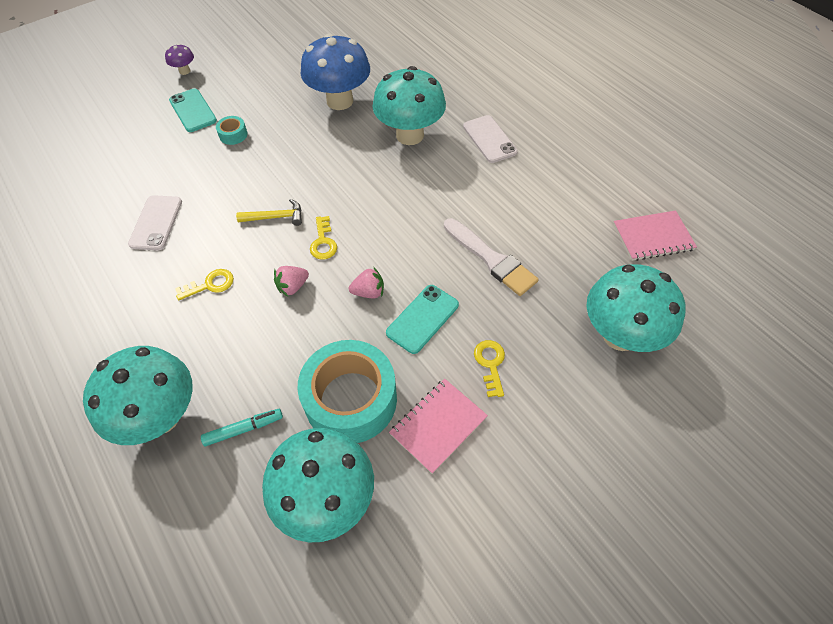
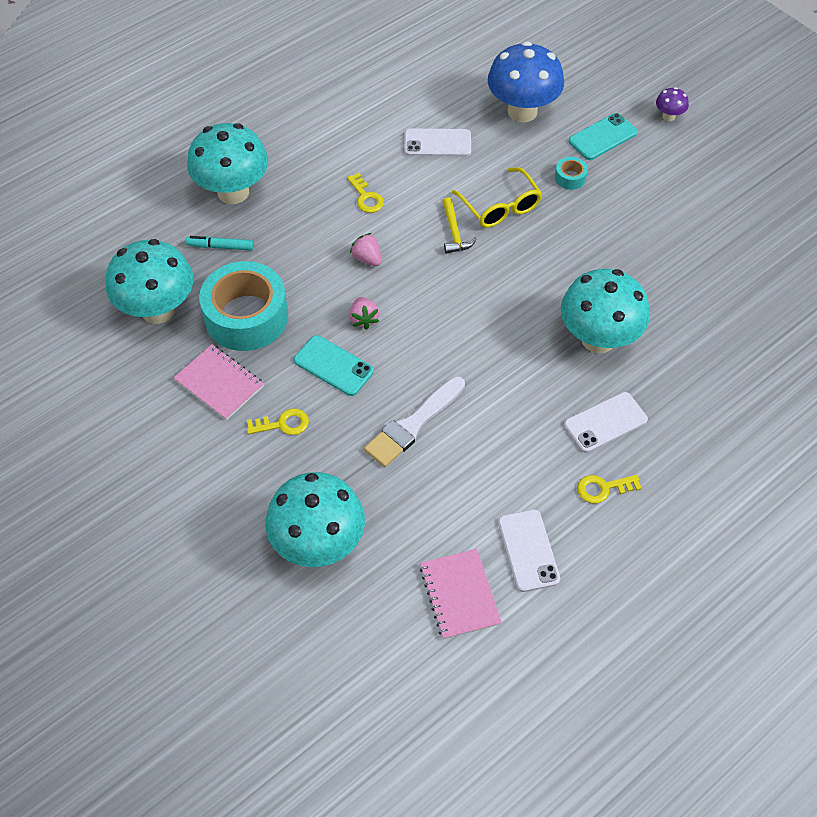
camera: 85 degrees right, 0 degrees up
(243, 429) = (220, 247): turquoise marker -> turquoise marker turned 120 degrees clockwise
(253, 183) = (500, 206): none -> yellow glasses
(323, 242) = (424, 275): yellow key -> yellow key (603, 488)
(340, 101) = (646, 265): blue mushroom -> blue mushroom (522, 111)
(607, 193) = (528, 550): none -> white phone

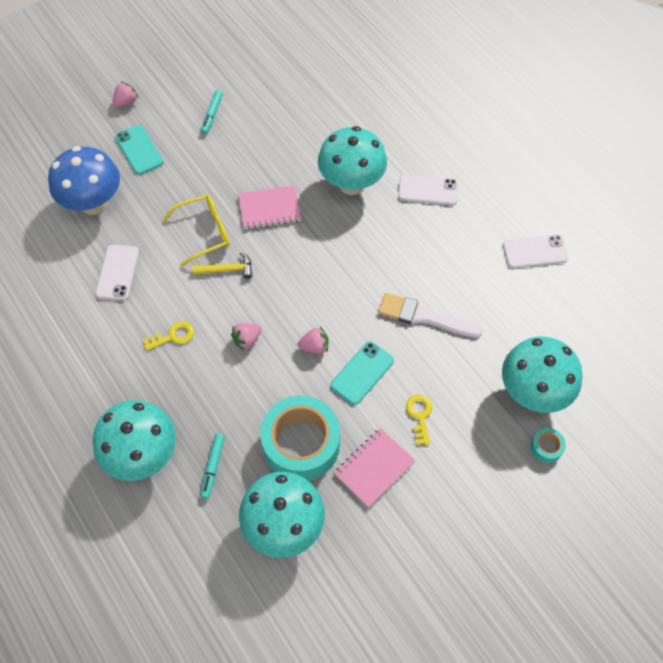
camera: 85 degrees left, 5 degrees up
(413, 424) = (424, 317): white brush -> white brush turned 150 degrees clockwise
(459, 595) = (572, 298): pink notebook -> pink notebook (269, 208)
(570, 178) = (181, 179): turquoise tape -> turquoise tape (546, 447)
(603, 488) = (484, 200): yellow key -> none
(605, 422) = (428, 190): white phone -> white phone turned 60 degrees counterclockwise
(668, 116) = (126, 102): purple mushroom -> pink strawberry
(671, 194) = (212, 115): none -> turquoise marker

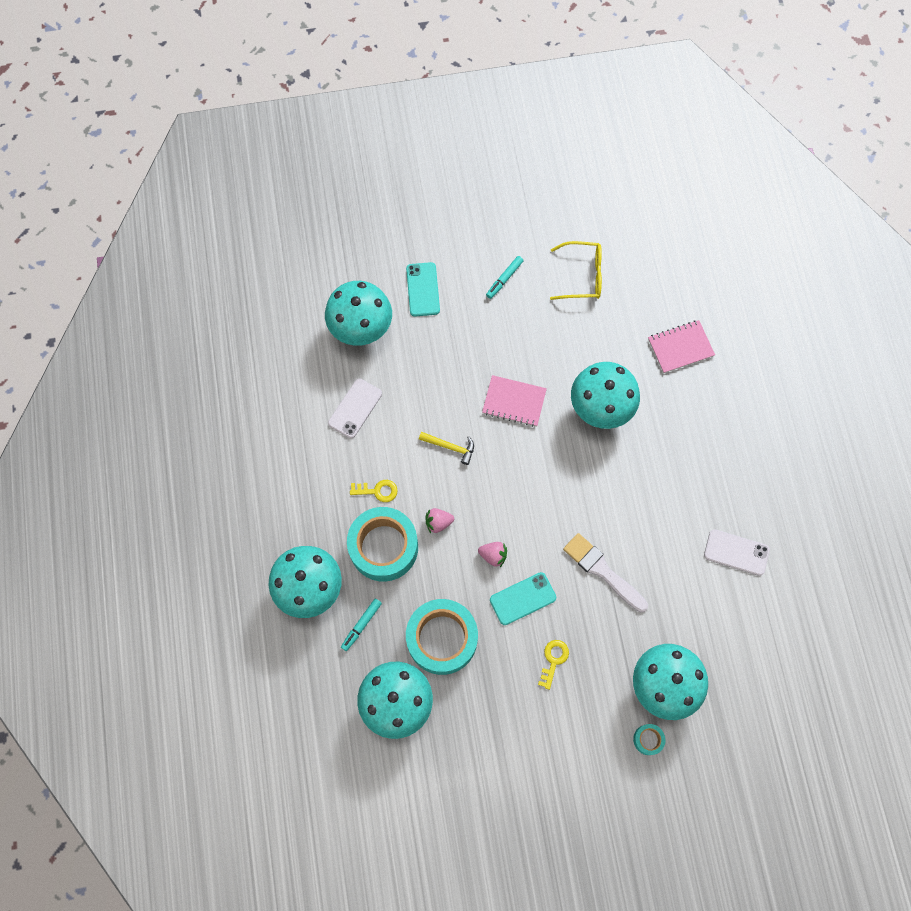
camera: 25 degrees right, 10 degrees up
(93, 203) = (361, 329): blue mushroom -> turquoise mushroom
(126, 102) = (431, 232): pink strawberry -> none
(203, 384) = (384, 547): none -> turquoise tape
(204, 232) = (445, 401): yellow glasses -> yellow glasses (582, 276)
(374, 468) = (493, 688): pink notebook -> pink notebook (680, 347)
(428, 190) = (668, 446): white phone -> none

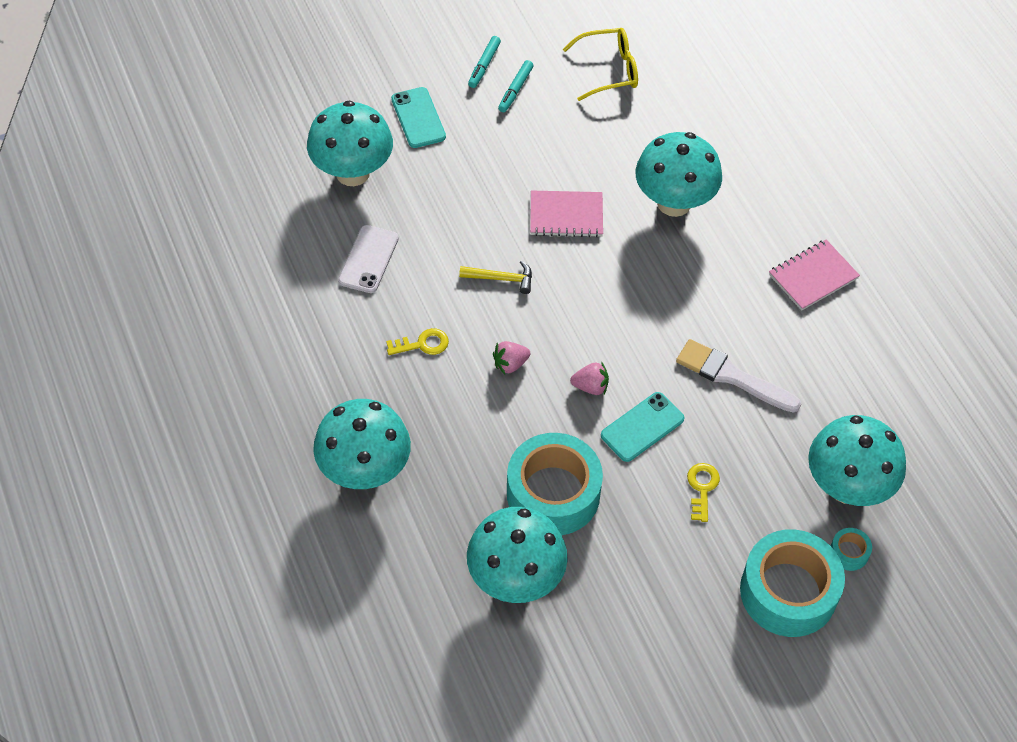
camera: 15 degrees left, 15 degrees down
(361, 625) = (444, 499): turquoise marker -> turquoise marker (484, 65)
(384, 547) = (448, 405): turquoise tape -> turquoise tape (788, 591)
(680, 347) = (749, 123): pink notebook -> pink notebook (813, 276)
(736, 552) = (888, 324): white phone -> none

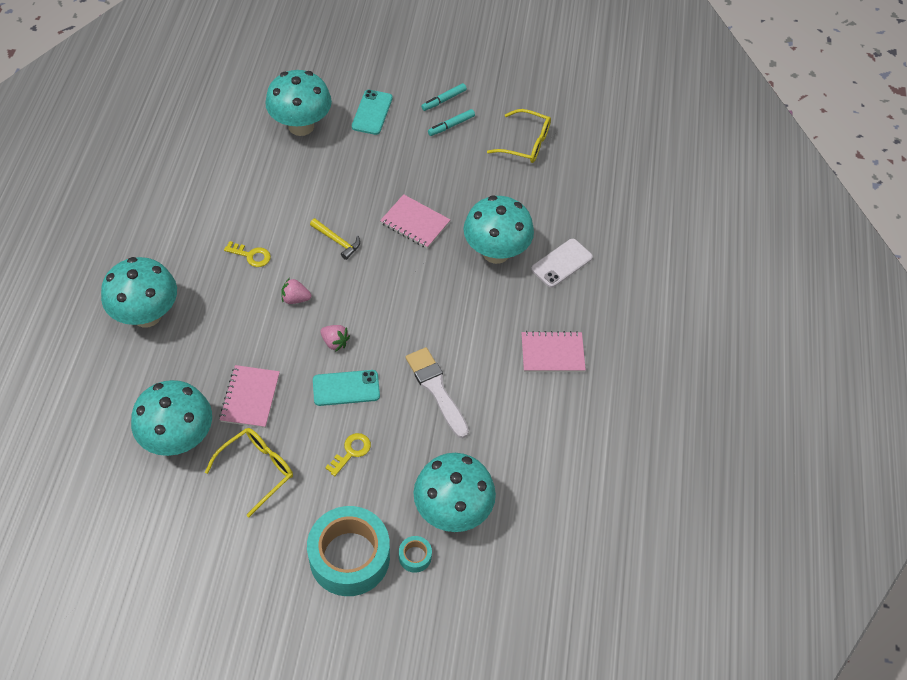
camera: 30 degrees right, 0 degrees up
(368, 259) = (264, 185): white phone -> white phone (562, 263)
(553, 493) = (250, 397): turquoise tape -> pink notebook
(624, 563) = (257, 470): none -> yellow glasses

